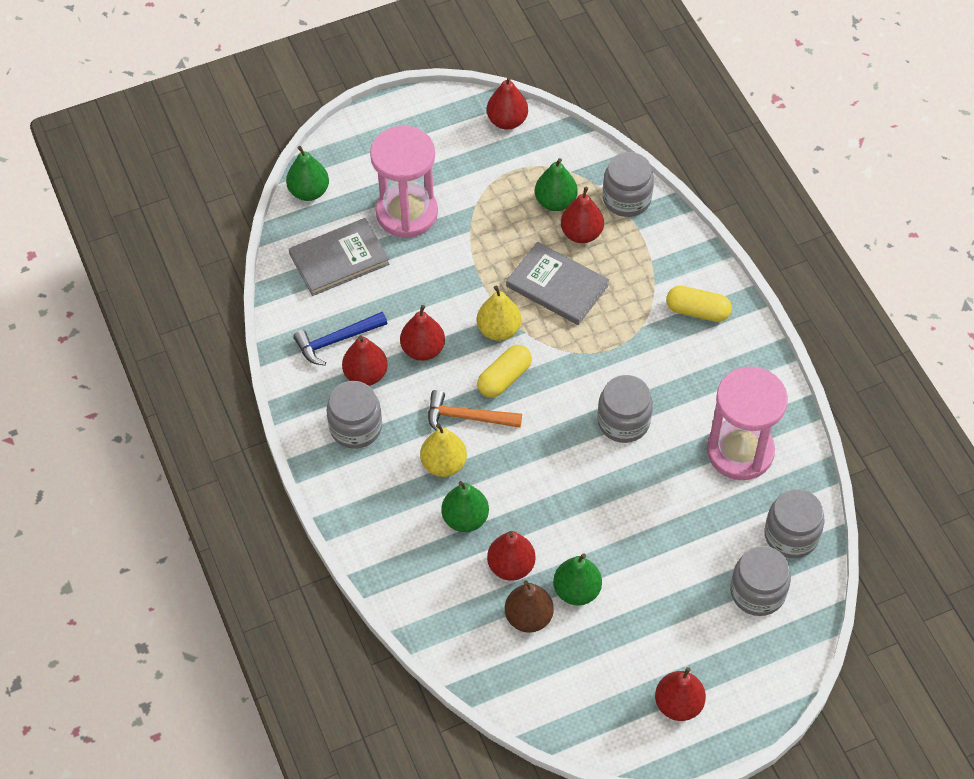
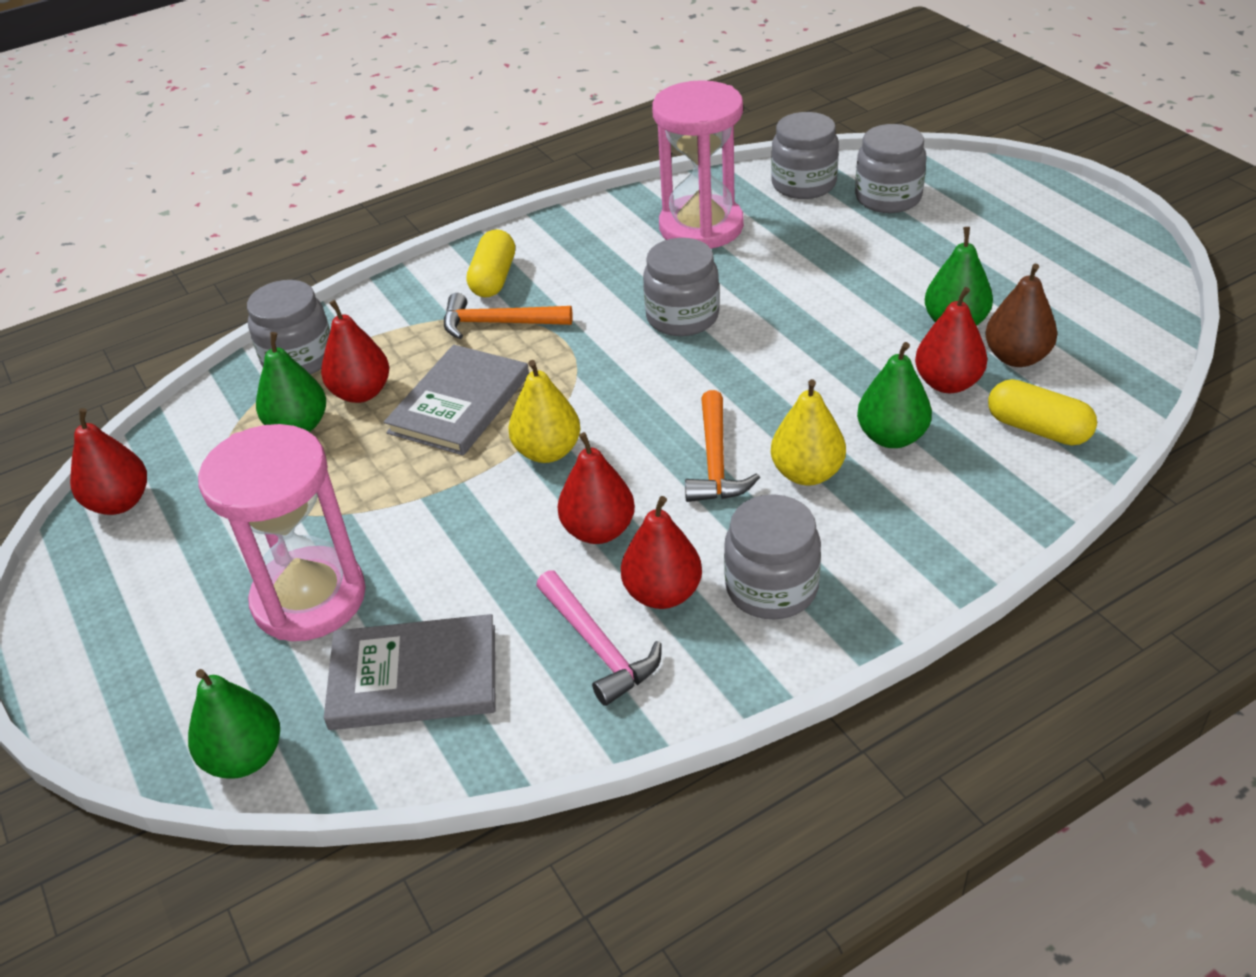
camera: 95 degrees left, 15 degrees down
(337, 340) = (598, 646): blue hammer -> pink hammer
(339, 259) = (414, 677): grey book -> grey book turned 60 degrees counterclockwise
(504, 378) = (636, 433): yellow capsule -> yellow capsule (1038, 429)
(641, 311) = (498, 323): none -> orange hammer
(678, 704) = (1063, 233): red pear -> none

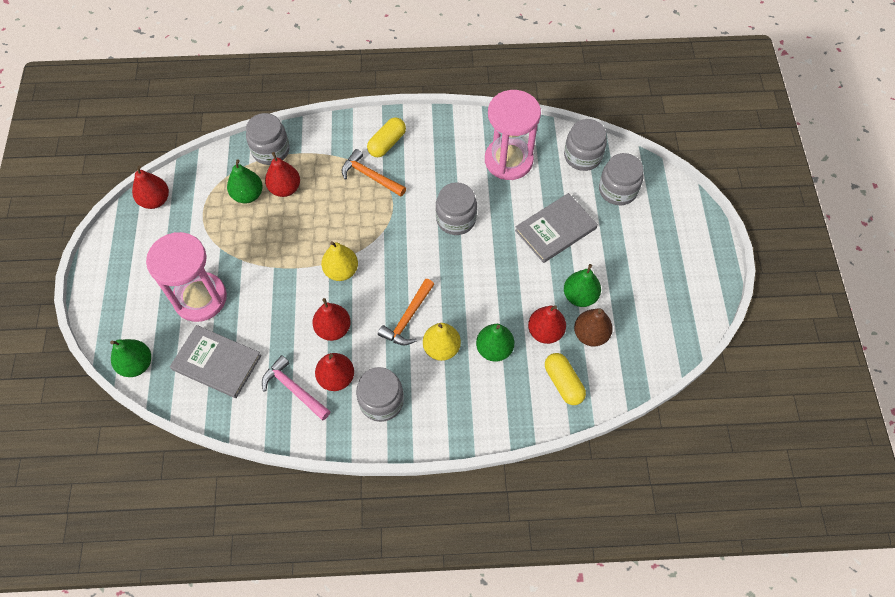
camera: 25 degrees right, 20 degrees up
(459, 404) = (322, 220): grey book -> grey book (555, 229)
(598, 646) = (294, 389): pink hammer -> pink hammer turned 135 degrees clockwise

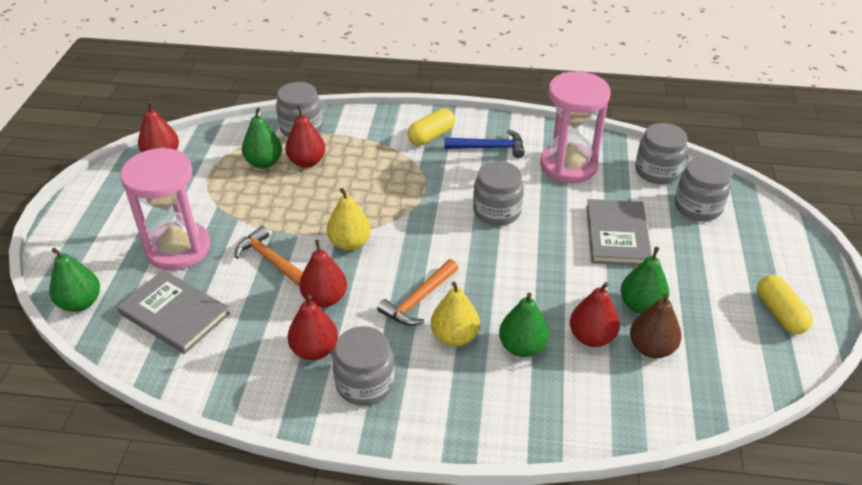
camera: 10 degrees right, 20 degrees down
(294, 389) = (258, 355): pink hammer -> none
(370, 176) = (405, 162): orange hammer -> orange hammer (271, 260)
(439, 150) = (489, 148): none -> blue hammer
(555, 229) = (617, 235): grey book -> grey book turned 60 degrees counterclockwise
(563, 383) = (609, 397): yellow capsule -> yellow capsule (779, 313)

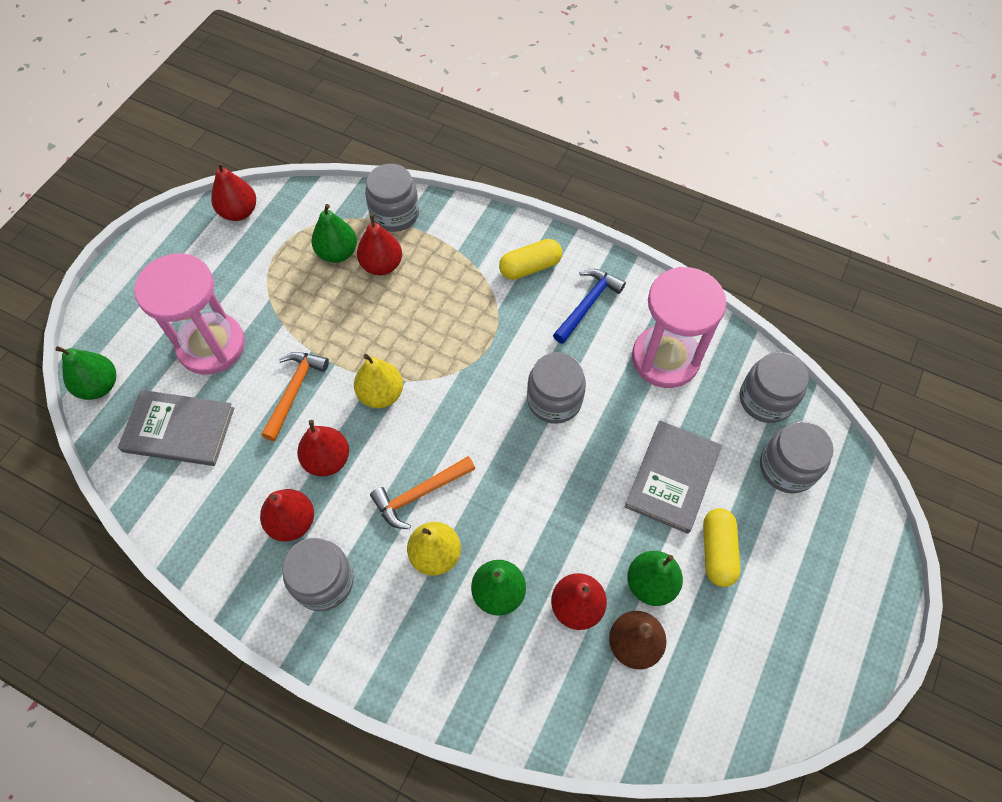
camera: 20 degrees right, 20 degrees up
(174, 314) = (179, 429): grey book -> grey book turned 45 degrees counterclockwise
(271, 260) = (294, 391): orange hammer -> orange hammer turned 45 degrees clockwise
(489, 148) = (587, 304): blue hammer -> blue hammer turned 75 degrees counterclockwise
(779, 313) = (802, 650): yellow capsule -> yellow capsule (717, 551)

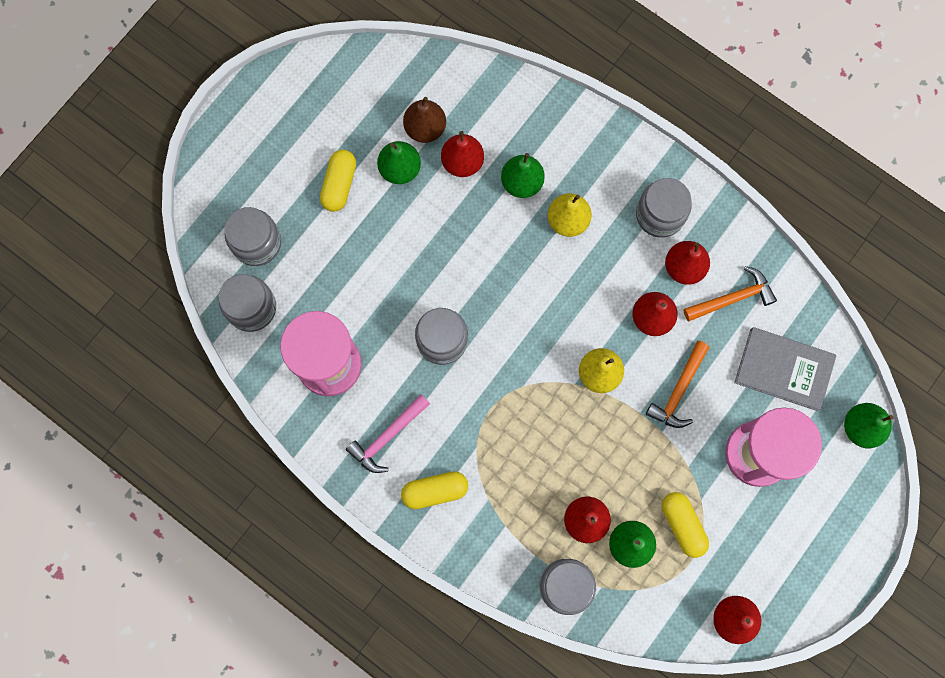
camera: 170 degrees left, 15 degrees up
(287, 275) = (682, 525): none -> yellow capsule
(420, 494) = (574, 273): orange hammer -> orange hammer (732, 298)
(587, 304) = (388, 436): blue hammer -> pink hammer
(672, 477) = (357, 251): grey book -> none

